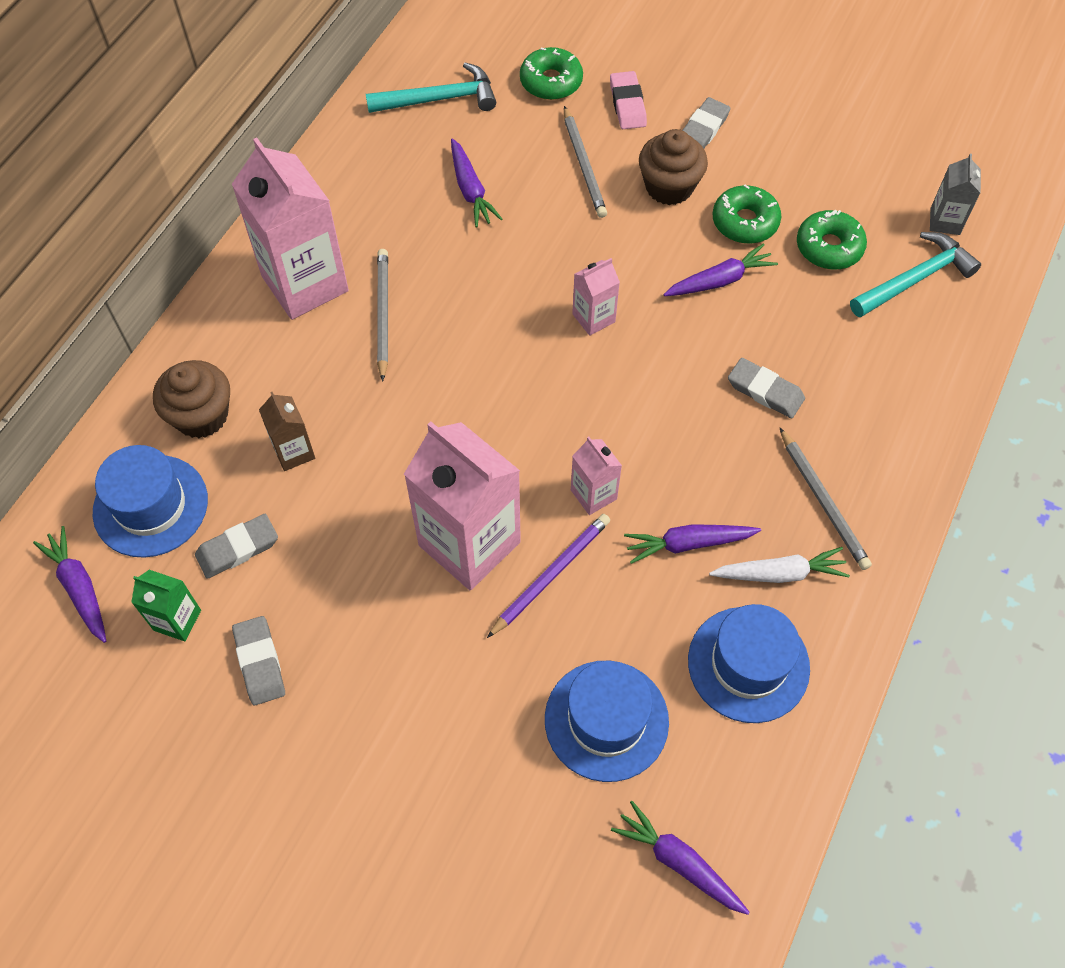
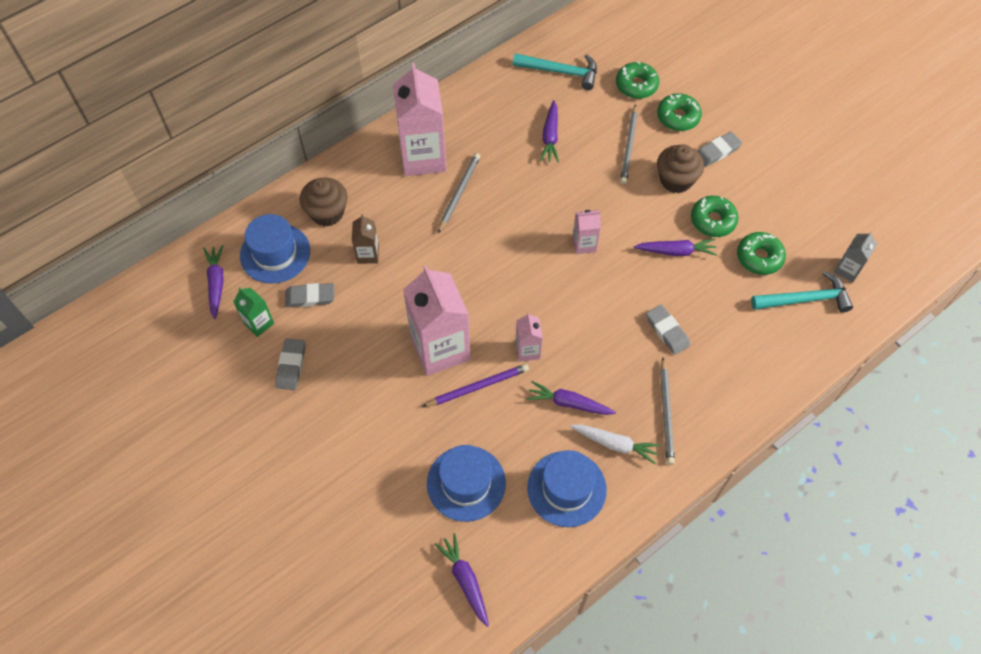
camera: 25 degrees right, 0 degrees up
(627, 104) = (678, 117): pink eraser -> green donut

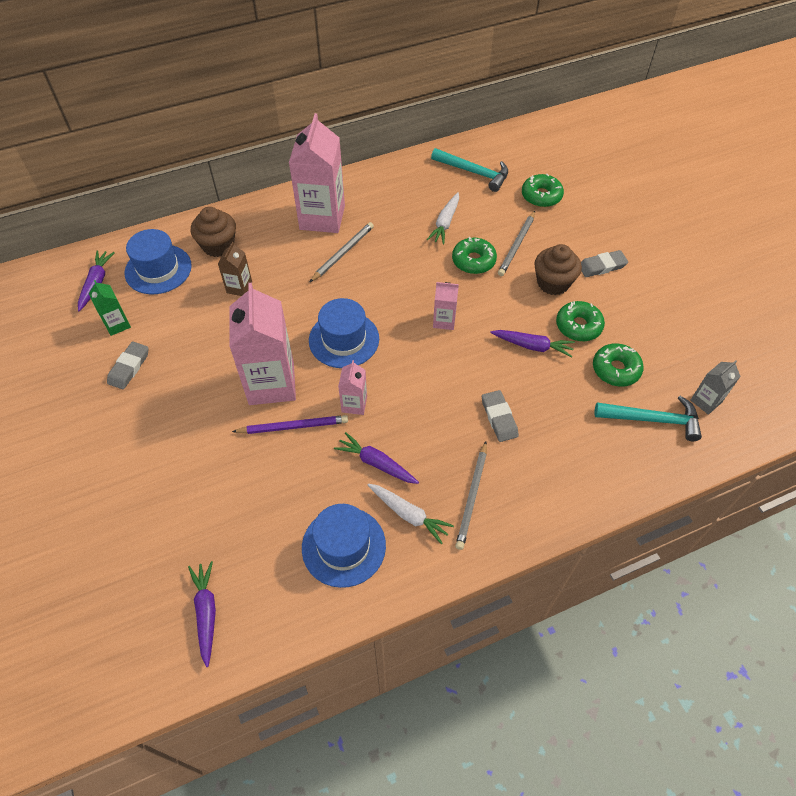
camera: 15 degrees right, 5 degrees down
(310, 297) = (172, 312): grey eraser -> none
(466, 483) = (246, 515): blue hat -> blue hat (344, 339)
(550, 136) = (445, 223): purple carrot -> white carrot
(678, 117) = (572, 229): green donut -> green donut (473, 261)

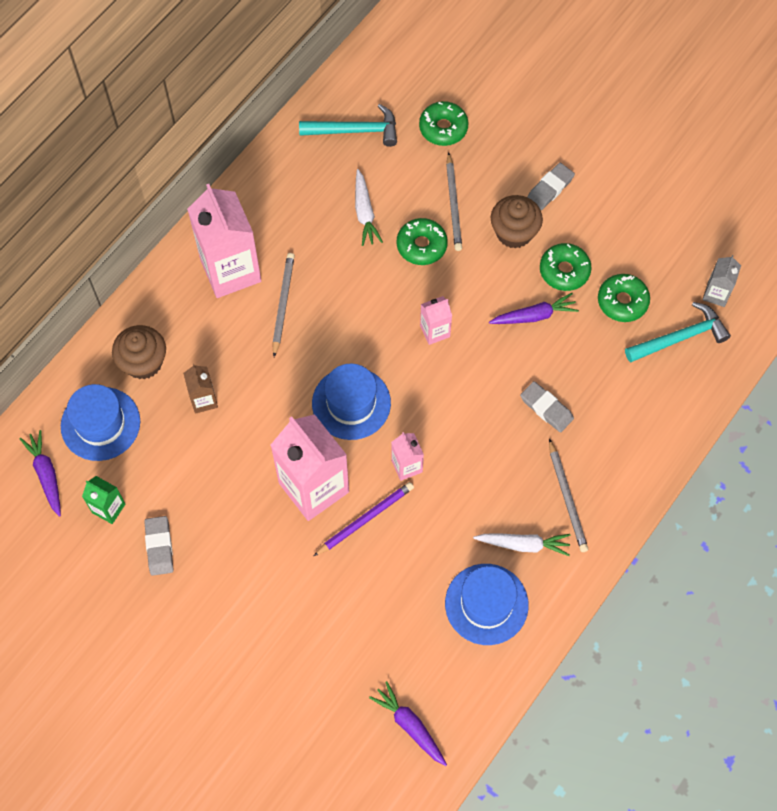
camera: 30 degrees left, 10 degrees up
(376, 463) = (465, 513): purple carrot -> none

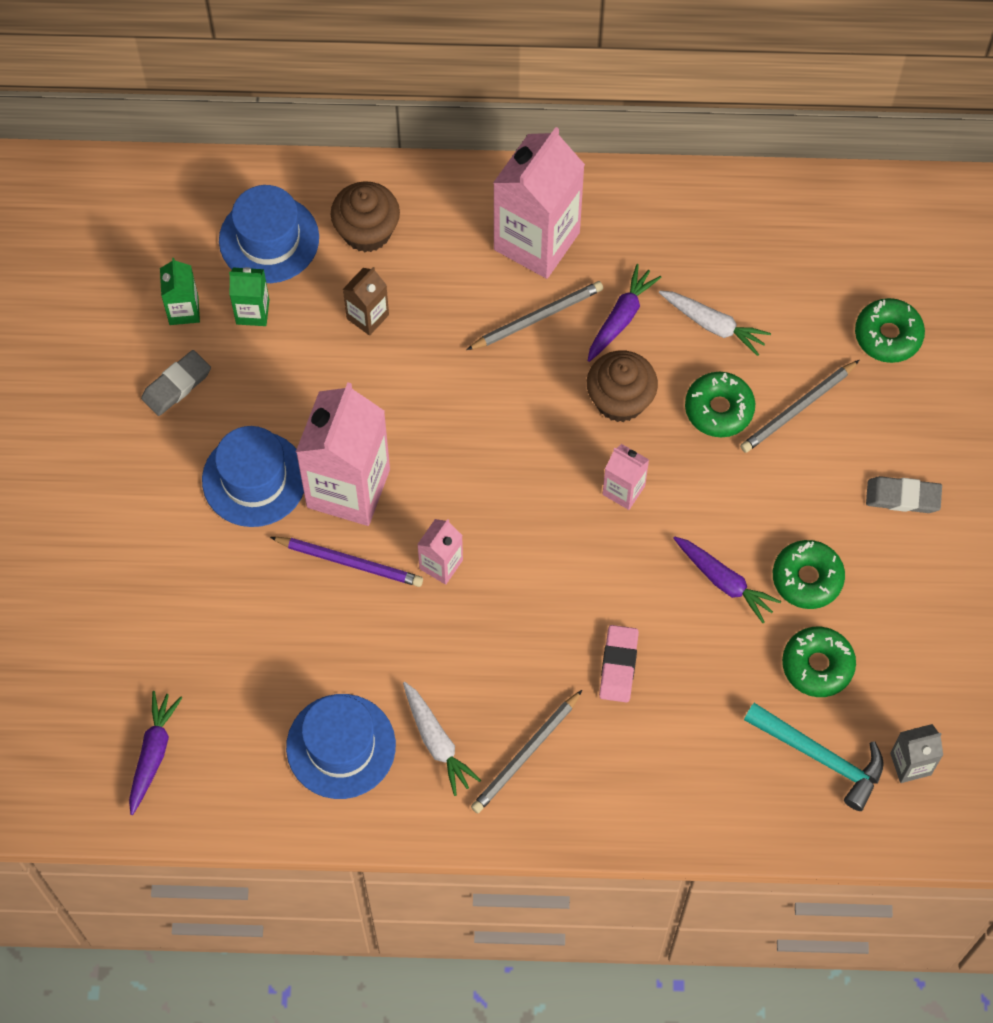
camera: 55 degrees right, 0 degrees up
(46, 475) = (178, 229): purple carrot -> purple carrot (621, 318)
(144, 466) = (252, 312): none -> green carton
(351, 403) = (472, 461): blue hat -> blue hat (254, 479)
(355, 131) = (808, 249): turquoise hammer -> none
(364, 212) = (713, 325): white carrot -> white carrot turned 105 degrees counterclockwise
(514, 232) = (813, 494): brown cupcake -> brown cupcake (620, 400)
(546, 408) = (618, 665): grey eraser -> pink eraser

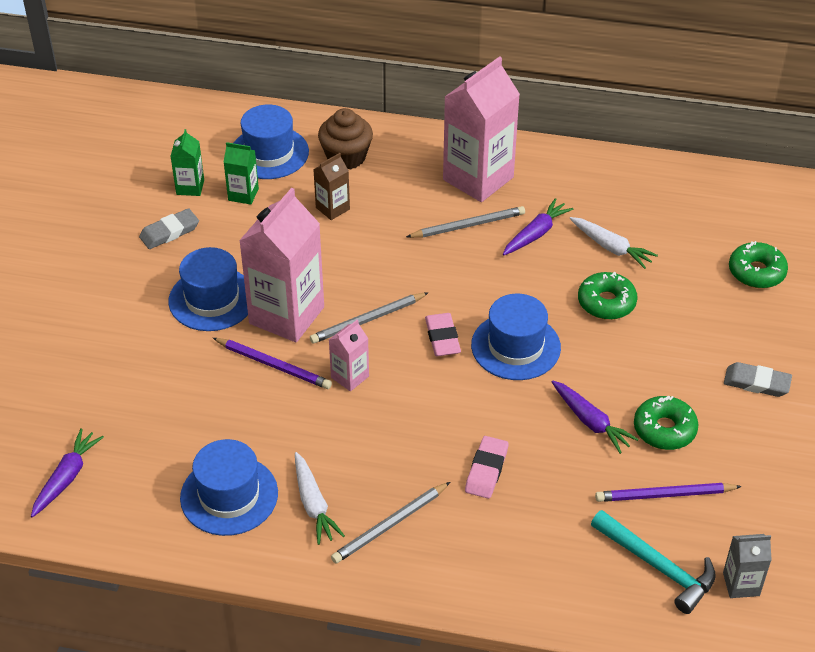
camera: 10 degrees right, 20 degrees down
(537, 491) = (442, 338): none -> pink eraser
(620, 400) = (524, 286): brown cupcake -> none
(623, 490) = (515, 346): pink carton -> blue hat
(798, 409) = (673, 311): grey pencil -> grey pencil (367, 320)
(817, 665) = (664, 495): green donut -> purple pencil

